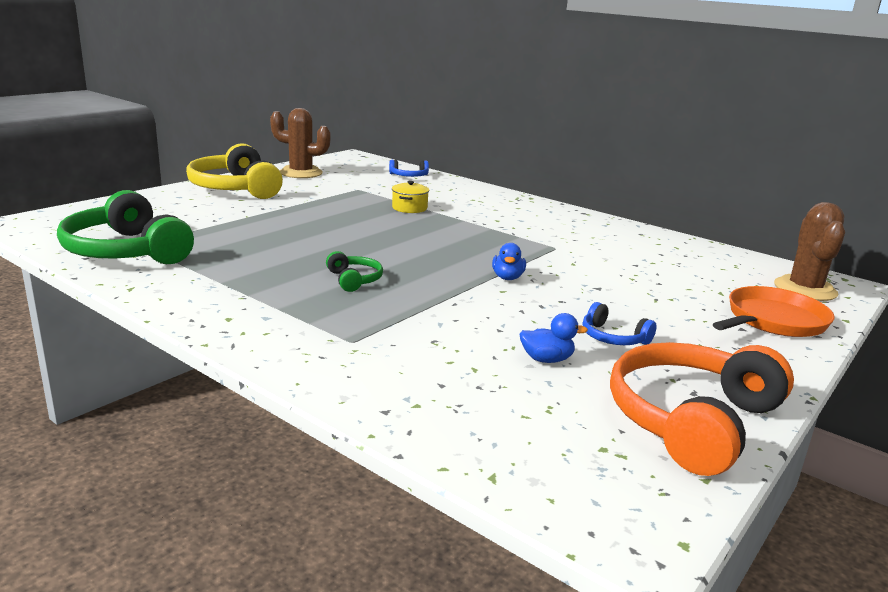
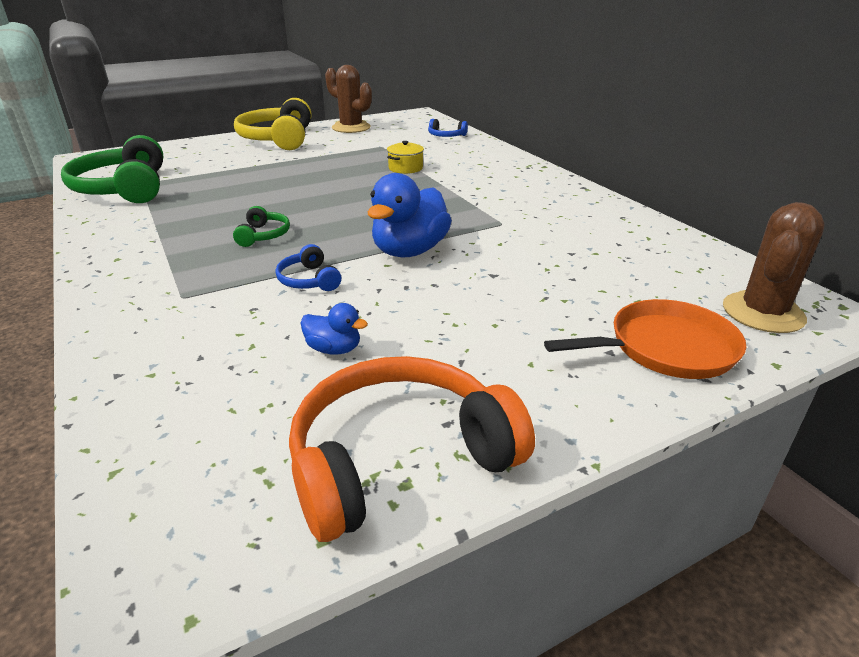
camera: 25 degrees right, 10 degrees up
(507, 278) = (409, 251): blue duck -> blue duck, size x2.02
(613, 338) = (436, 336): blue headphones -> blue headphones (309, 280)

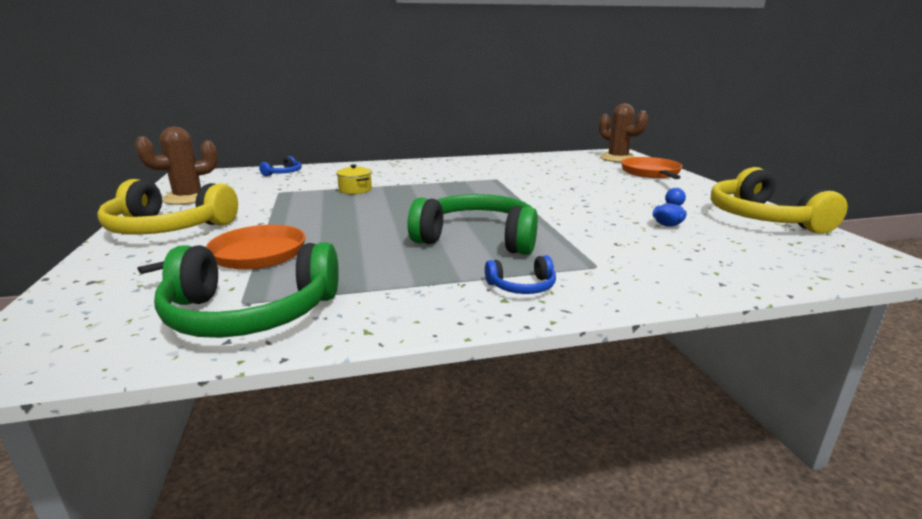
camera: 75 degrees left, 10 degrees down
(222, 170) = (253, 256): none -> orange pan
(263, 235) = (478, 239): green headphones -> green headphones, size x2.18
(309, 280) = (572, 227): blue headphones -> blue headphones (522, 286)
(399, 458) = (762, 218): orange headphones -> yellow headphones
(409, 251) = (531, 201): blue duck -> none

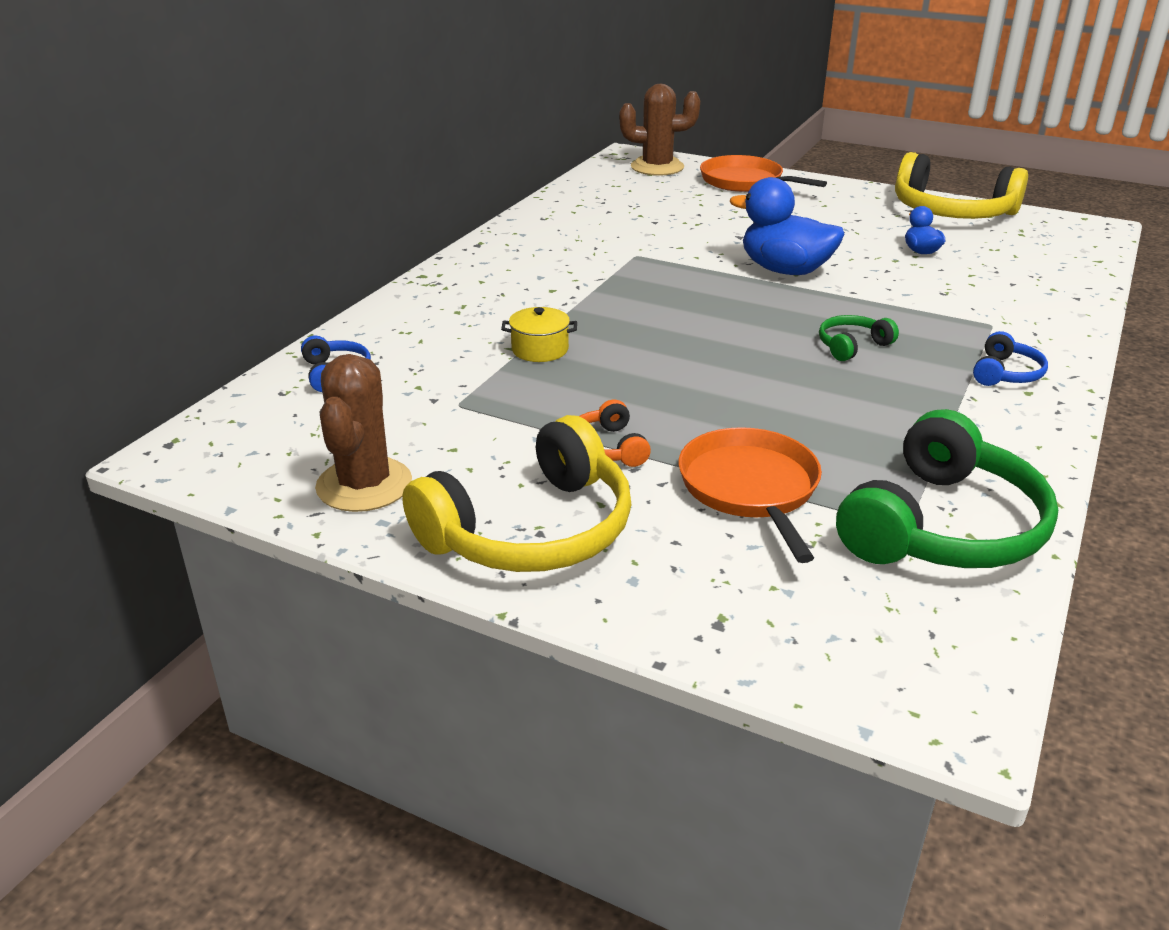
camera: 50 degrees left, 10 degrees up
(266, 221) = (607, 448): none -> orange headphones
(478, 239) = (852, 346): green headphones -> green headphones, size x0.46
(550, 204) = (785, 270): none -> blue duck

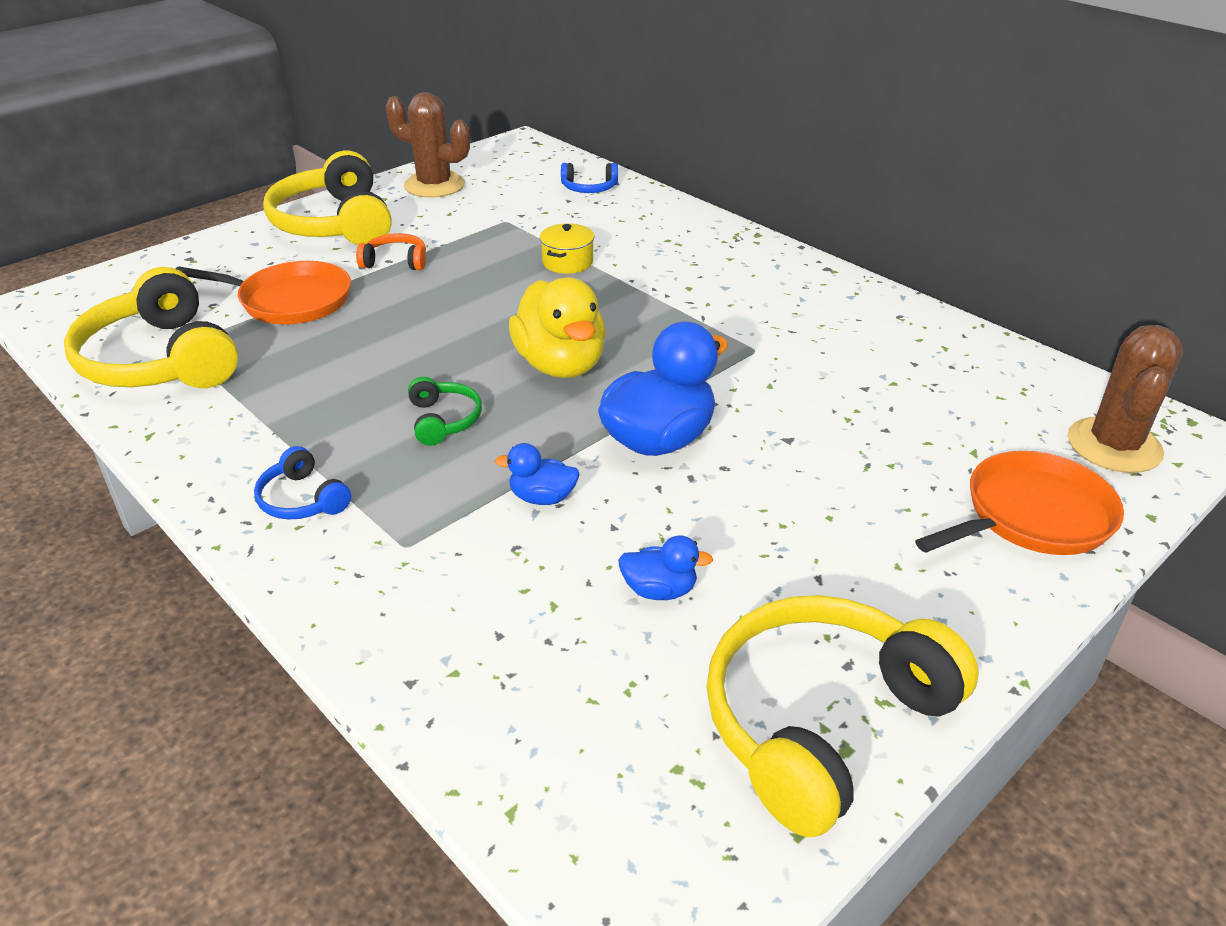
camera: 110 degrees right, 5 degrees up
(727, 318) = (561, 365): none -> yellow duck
(889, 294) = (542, 498): none -> blue duck
(943, 527) = (159, 360): green headphones -> yellow headphones

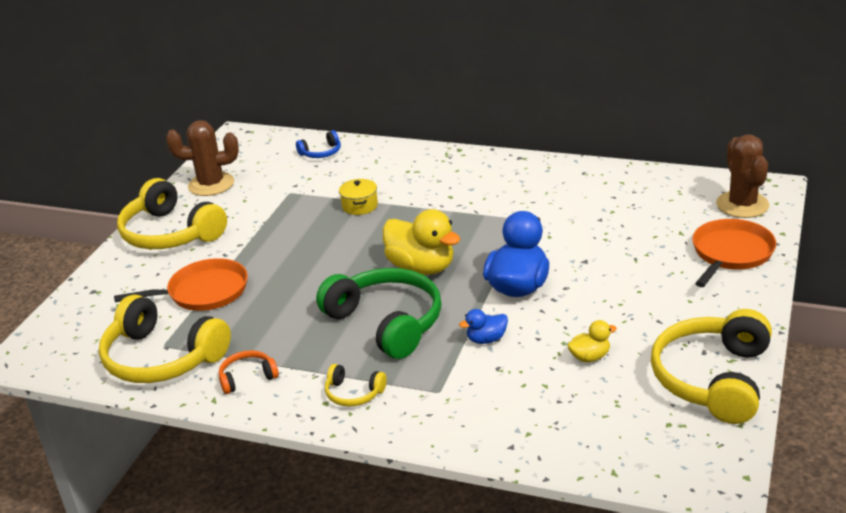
camera: 25 degrees left, 5 degrees down
(302, 500) = (353, 393): blue headphones -> yellow headphones
(395, 261) = (245, 243): orange headphones -> orange headphones (247, 377)
(444, 420) = (387, 322): green headphones -> green headphones, size x2.18
(659, 590) = (590, 357): blue duck -> yellow duck

